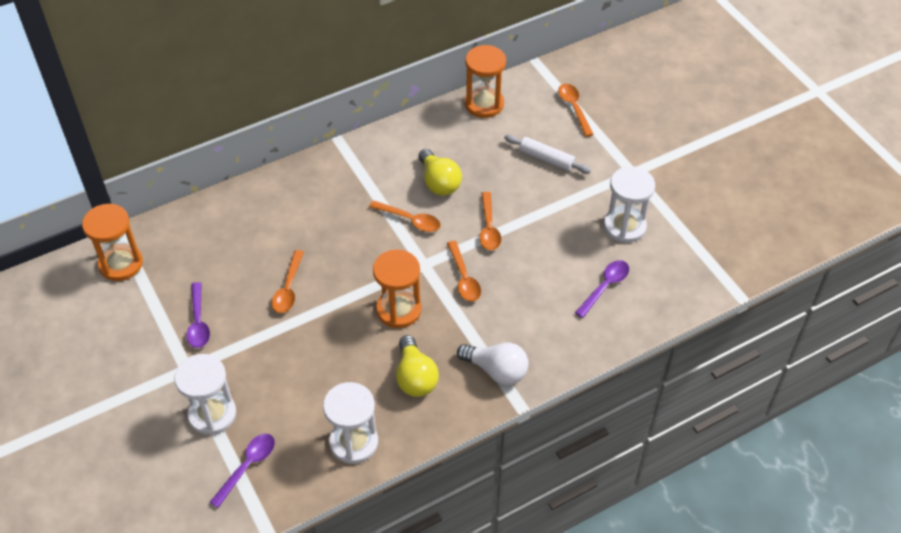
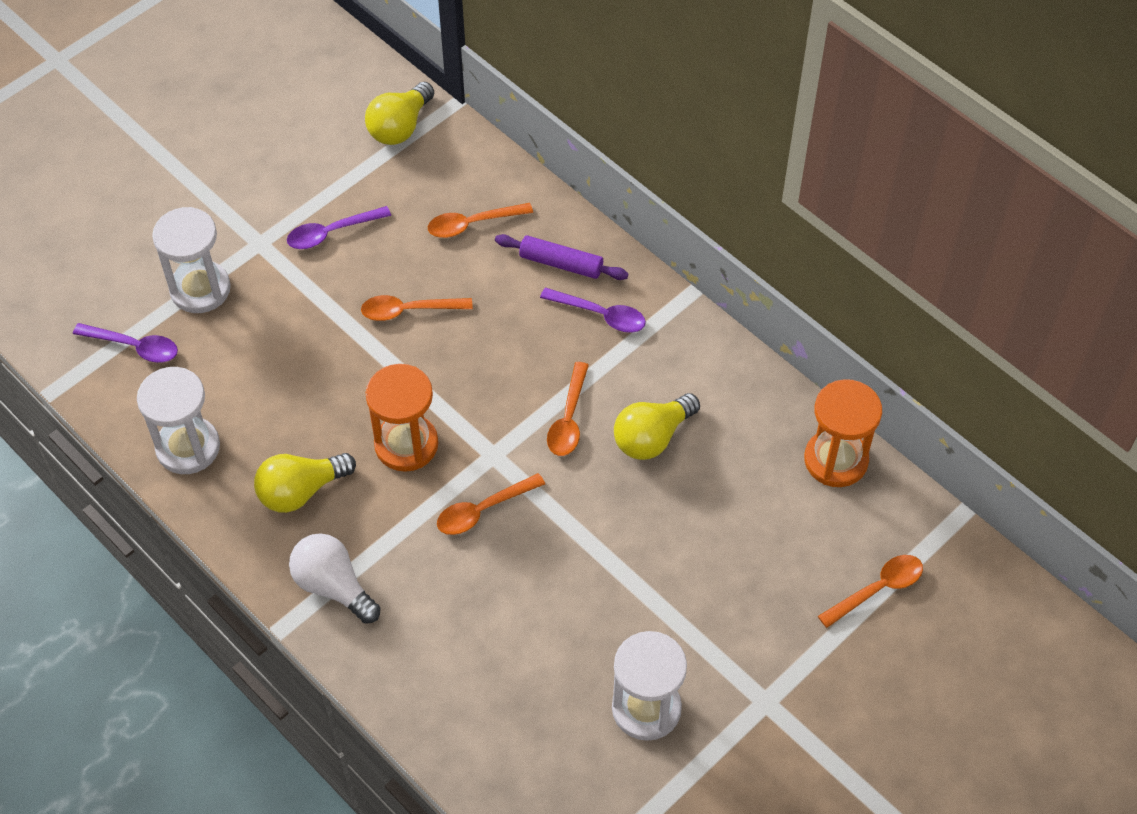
camera: 75 degrees right, 5 degrees up
(121, 264) = (400, 127): orange hourglass -> yellow light bulb
(286, 198) = (561, 263): none -> purple rolling pin
(489, 228) = (585, 521): orange spoon -> orange spoon (472, 224)
(496, 370) = (333, 586): white light bulb -> white light bulb turned 120 degrees clockwise
(546, 159) = (750, 571): white rolling pin -> none
(605, 287) = (518, 700): purple spoon -> purple spoon (600, 315)

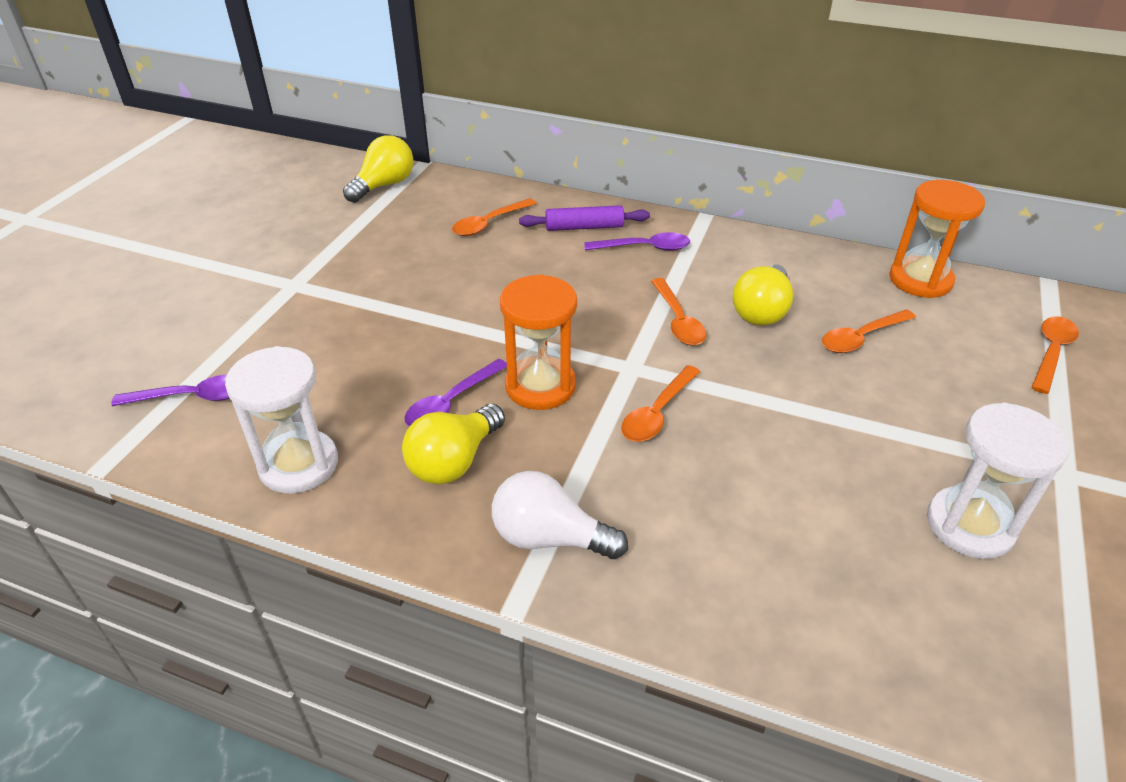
camera: 25 degrees left, 15 degrees down
(200, 289) = (248, 332): white hourglass -> none
(331, 233) = (362, 260): purple spoon -> purple spoon (451, 402)
(400, 127) = (384, 185): yellow light bulb -> yellow light bulb turned 150 degrees counterclockwise
(408, 311) = (472, 290): orange spoon -> orange spoon (861, 338)

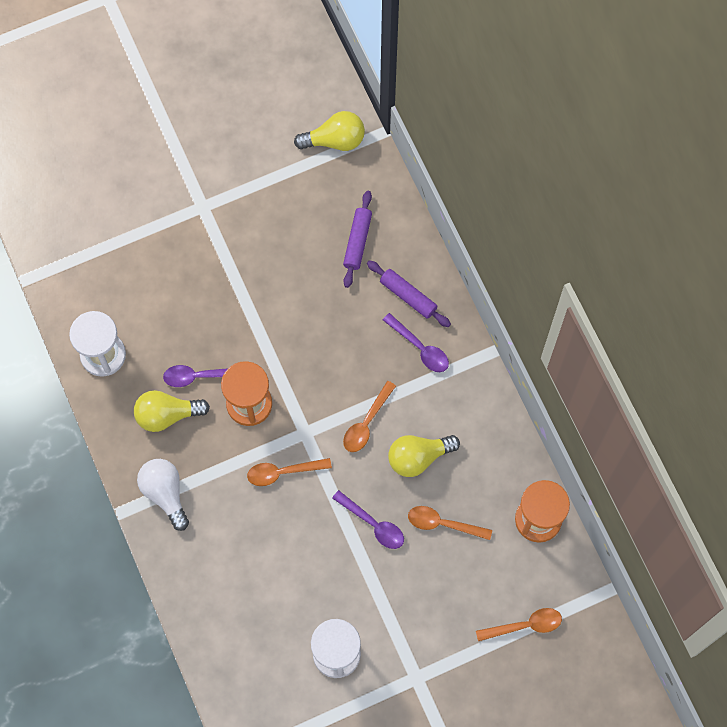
camera: 45 degrees right, 30 degrees up
(192, 397) = (91, 262): purple spoon -> purple spoon (373, 524)
(489, 223) = (357, 241): orange spoon -> purple rolling pin

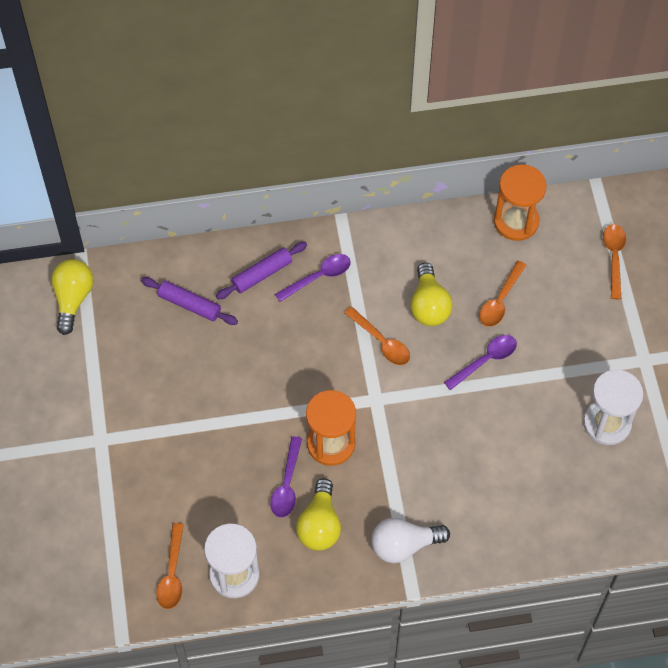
camera: 75 degrees left, 10 degrees down
(283, 472) = (411, 429): orange spoon -> orange spoon (172, 573)

